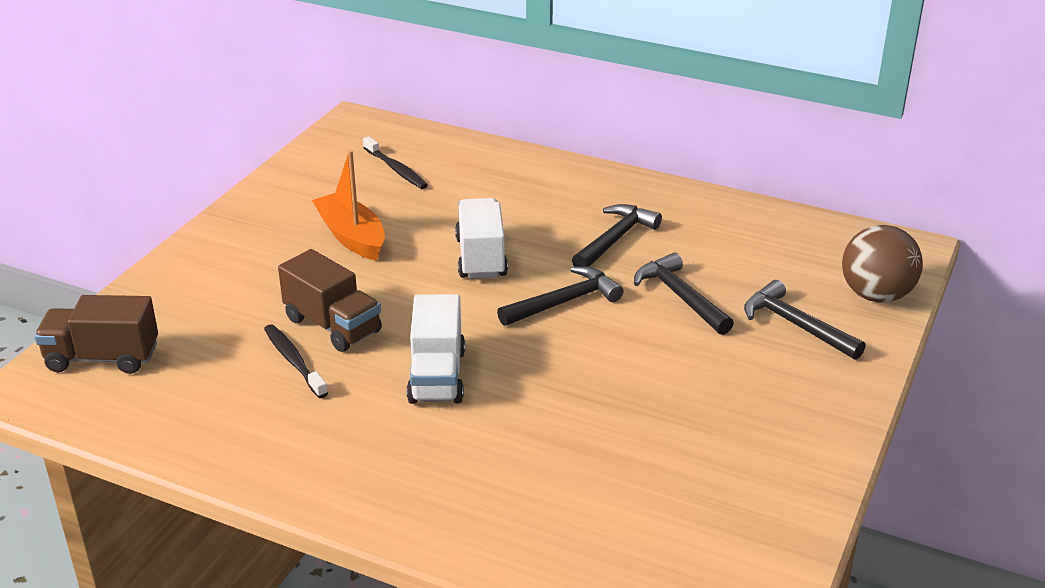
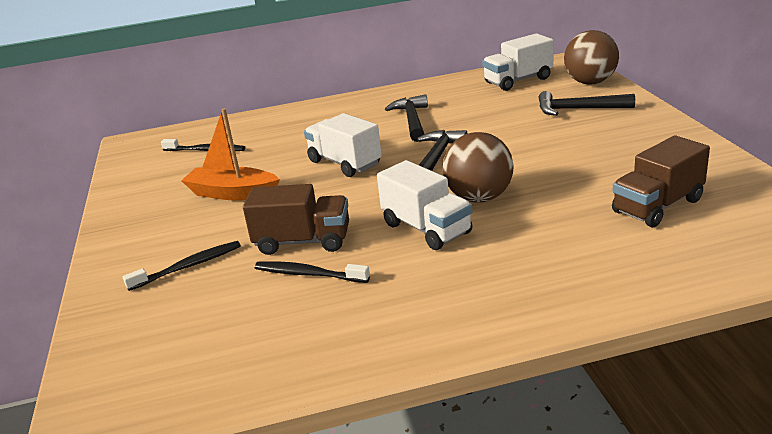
camera: 35 degrees left, 5 degrees down
(102, 358) = (134, 359): brown truck -> brown truck (657, 206)
(229, 296) = (188, 266): none -> black toothbrush
(527, 372) = (479, 198): none -> brown ball
(680, 297) = (497, 126): black hammer -> none
(804, 246) = (518, 81): none -> white truck

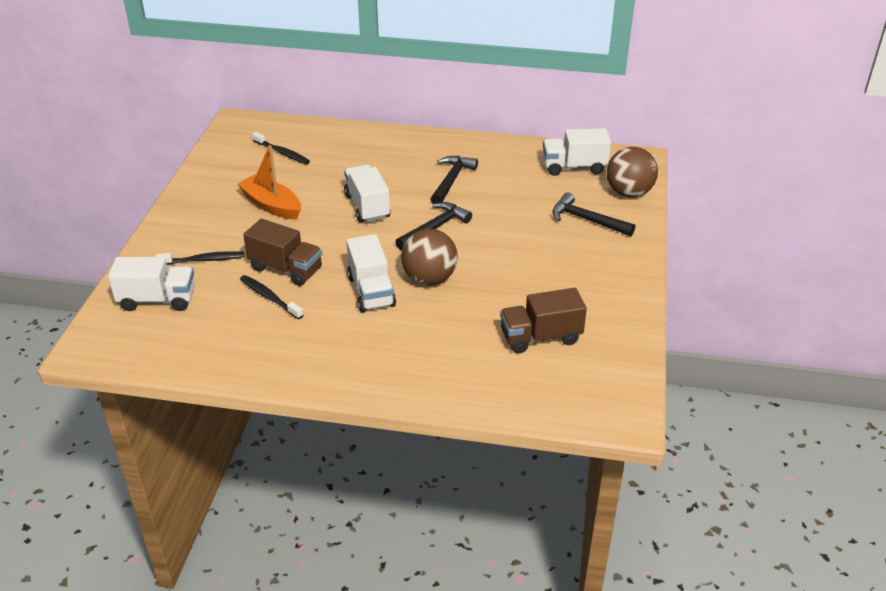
camera: 20 degrees right, 10 degrees up
(156, 326) = (157, 300): none -> white truck

